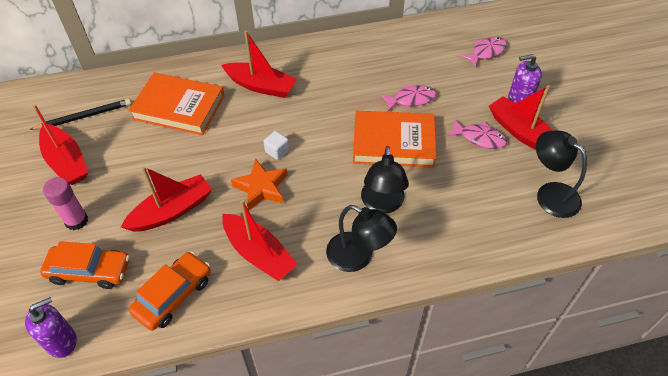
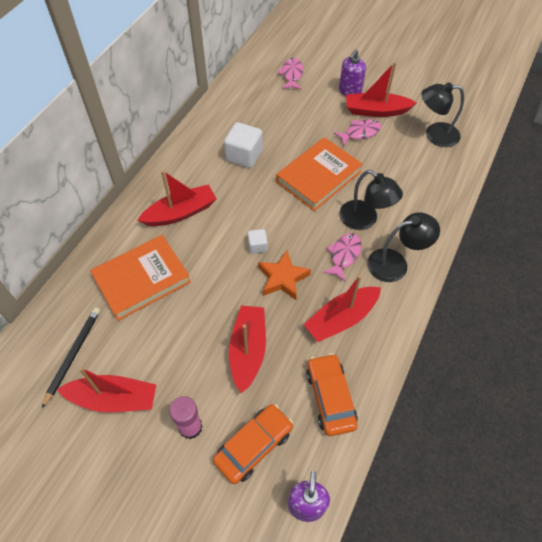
camera: 50 degrees left, 5 degrees up
(259, 253) = (341, 318): red boat -> red boat turned 150 degrees clockwise
(359, 83) = (244, 155): none -> white cube
(411, 99) = (290, 140): pink fish -> pink fish (344, 255)

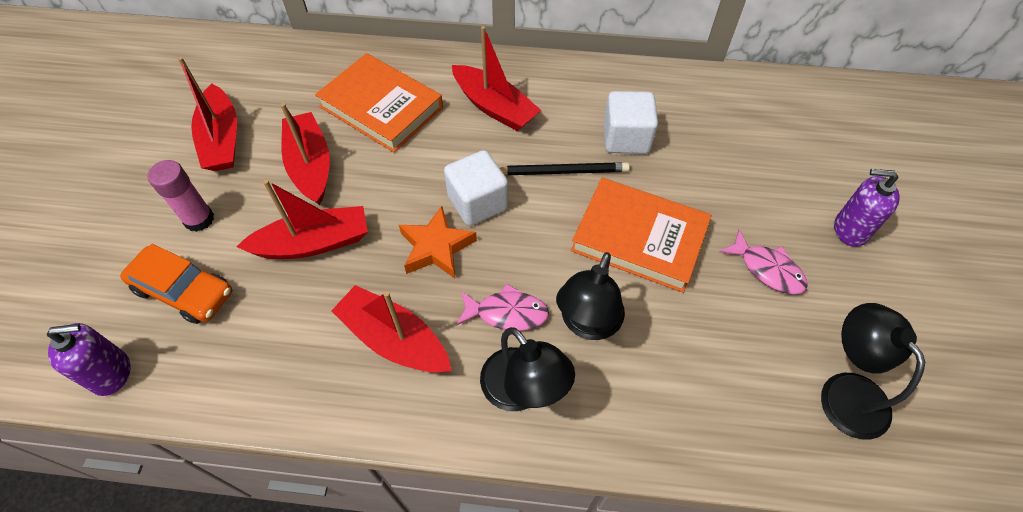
camera: 70 degrees right, 0 degrees up
(73, 355) = (267, 87): black pencil -> black pencil (562, 171)
(257, 246) = (477, 202): white cube -> white cube, size x1.86
(292, 74) = (826, 143): pink fish -> none
(330, 397) = (265, 360): orange car -> none
(376, 111) = (835, 280): red boat -> red boat (310, 166)

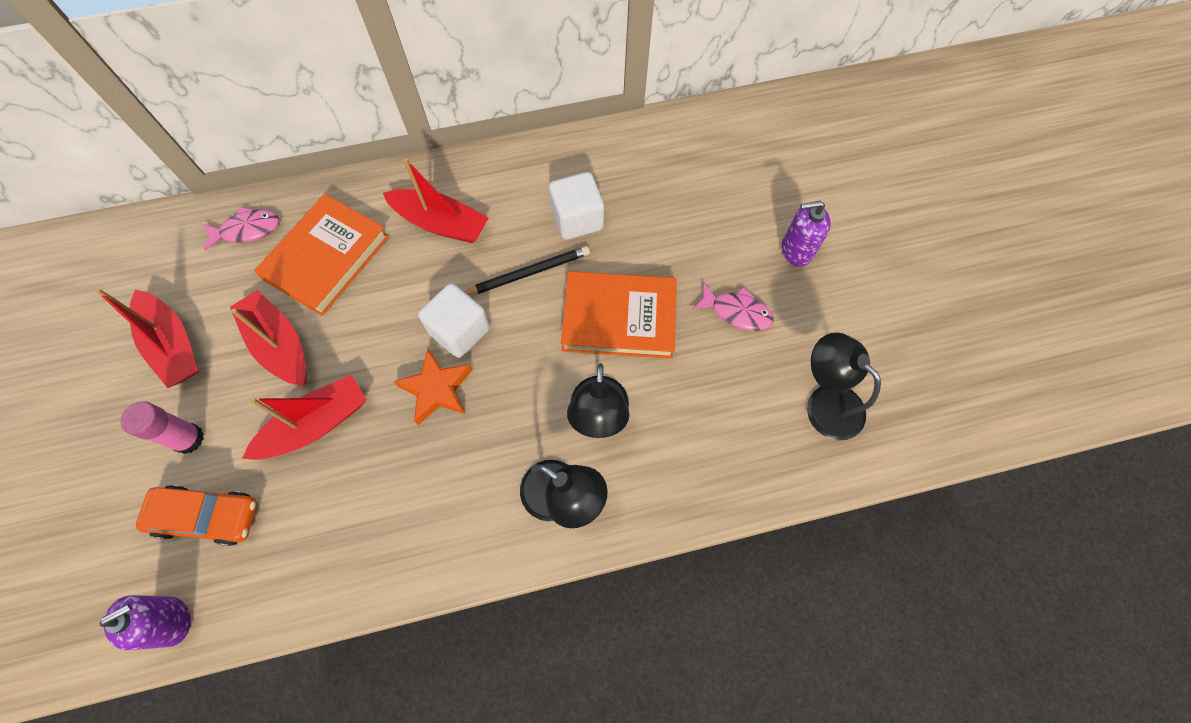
camera: 20 degrees left, 10 degrees up
(381, 107) = (326, 258): orange book -> orange book turned 75 degrees counterclockwise
(394, 339) = (431, 492): red boat -> none
(507, 313) = (524, 431): pink fish -> pink fish (247, 230)

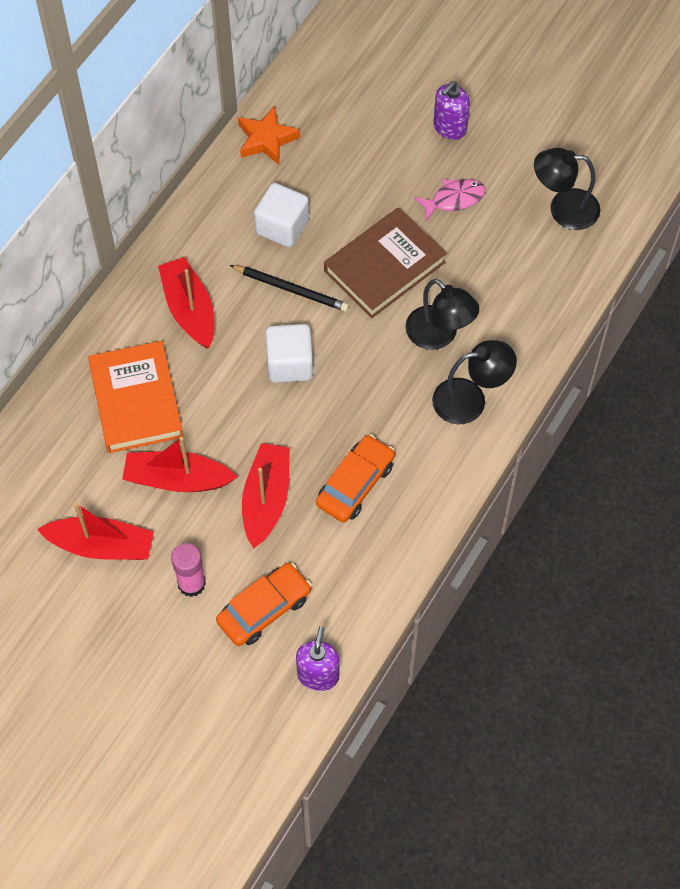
camera: 45 degrees left, 5 degrees down
(247, 230) = (50, 434): pink fish -> none
(391, 480) = (355, 484): none -> orange car
(437, 389) = (319, 410): orange star -> orange star (266, 139)
(440, 223) = (189, 309): red boat -> red boat turned 90 degrees counterclockwise
(528, 273) = (291, 289): black pencil -> black pencil turned 90 degrees clockwise
(619, 318) = (384, 266): orange book -> brown book

